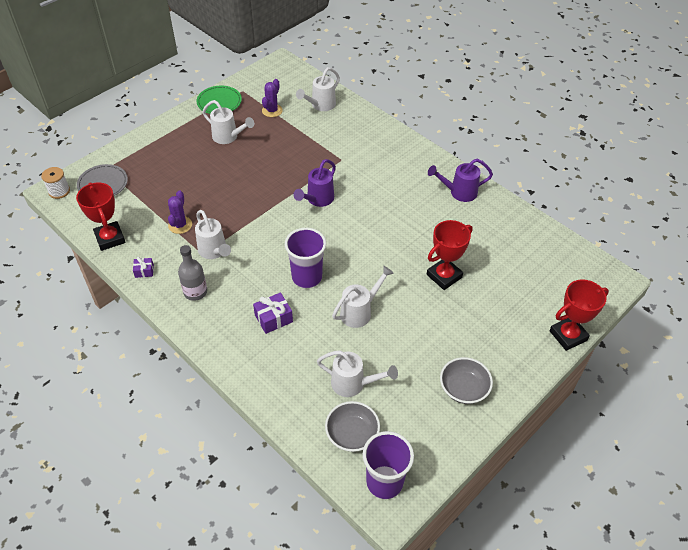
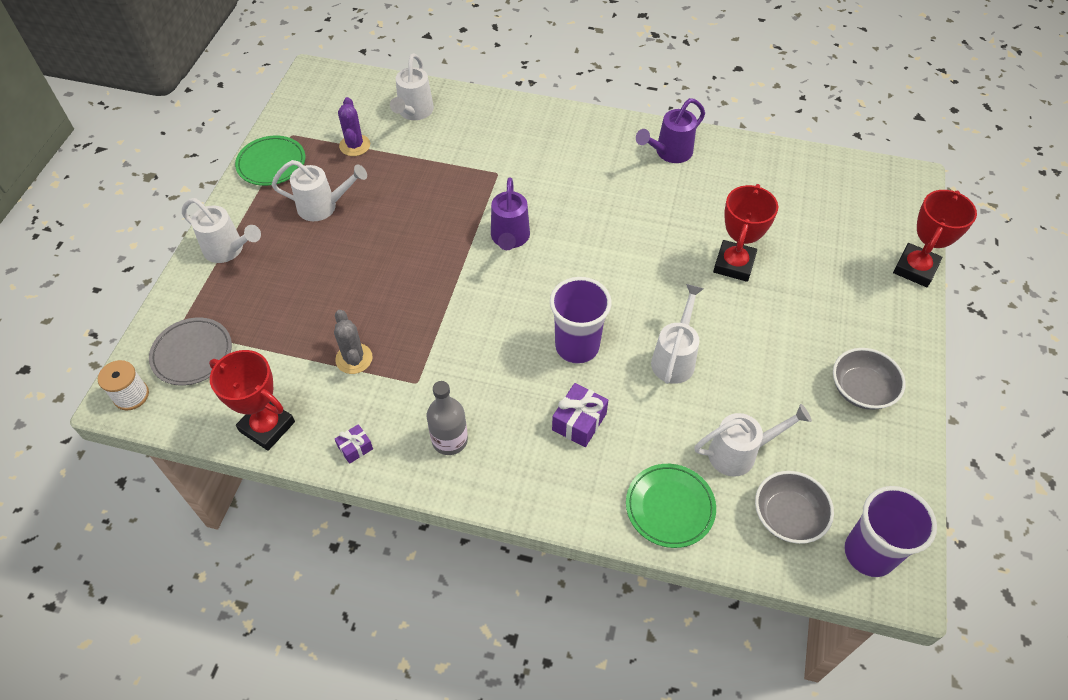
camera: 30 degrees left, 5 degrees up
(180, 225) = (354, 359): purple cactus -> grey cactus
(214, 251) = (430, 372): white watering can -> white watering can (228, 250)
(286, 391) = (670, 507): none -> green plate

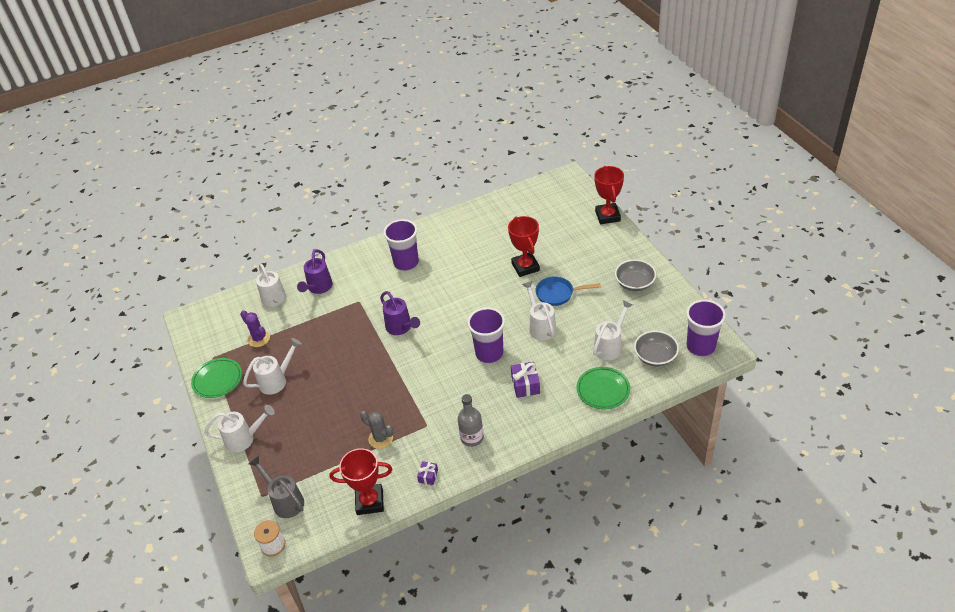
camera: 35 degrees left, 10 degrees down
(192, 354) = (285, 501): grey plate -> grey watering can
(595, 162) = (406, 263): none -> purple cup
(669, 153) = (440, 235): purple watering can -> purple watering can (318, 288)
(740, 330) = (558, 294): none -> blue pan

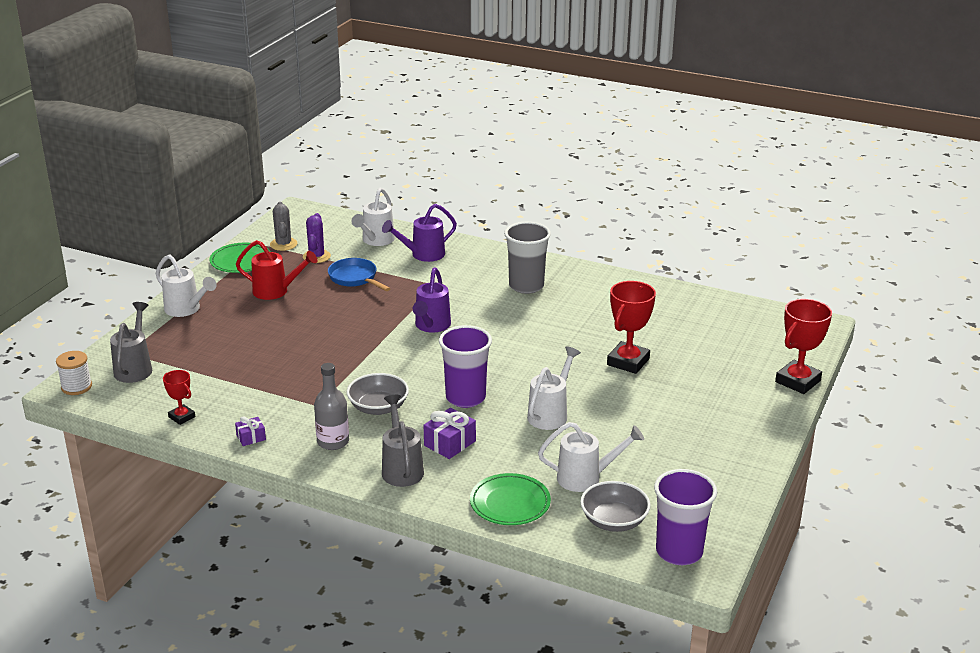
camera: 45 degrees right, 15 degrees down
(276, 380) = (276, 291): white watering can -> red watering can
(369, 501) = (182, 417): red trophy -> red trophy, size x0.56
(380, 438) = (269, 385): grey cactus -> grey cactus (283, 244)
(406, 263) = (526, 286): purple cup -> grey cup
(528, 419) = (401, 468): none -> grey watering can
(558, 294) = (617, 403): blue pan -> blue pan (355, 278)
(634, 283) = (714, 451): grey bowl -> grey bowl (378, 407)

